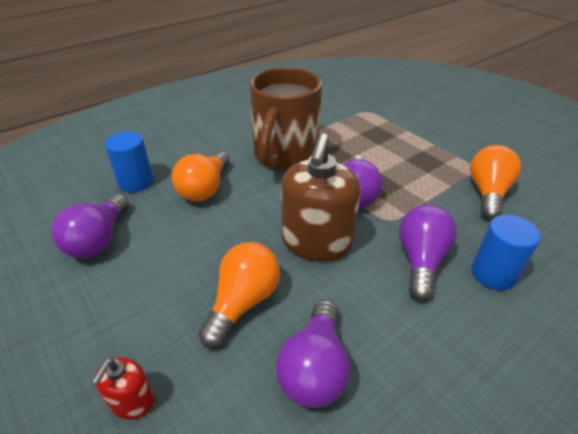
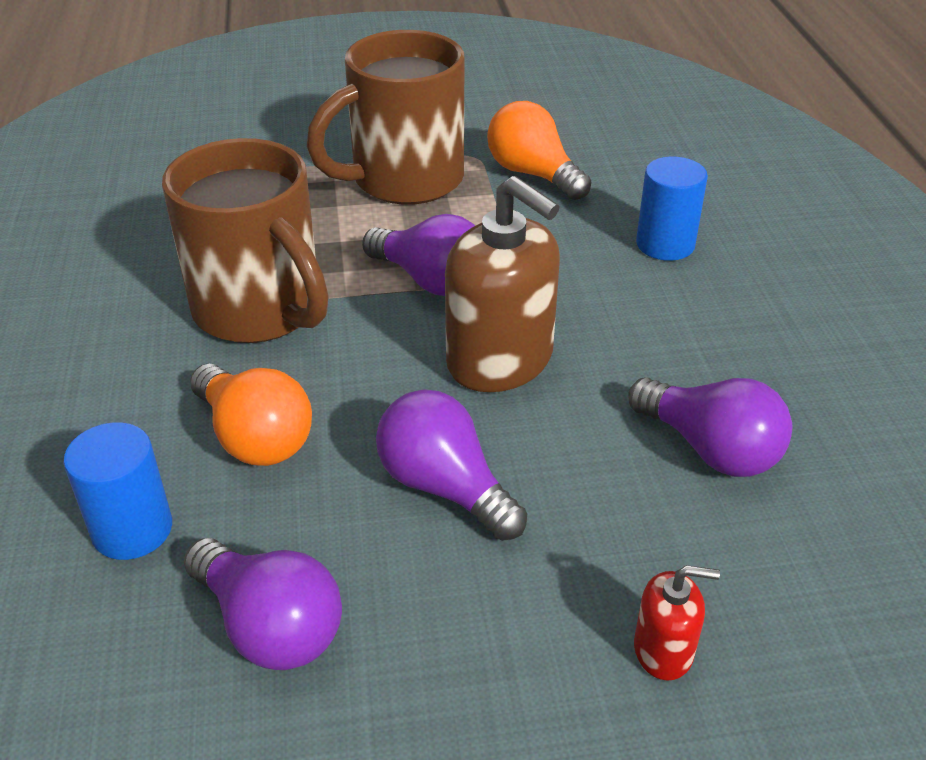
camera: 60 degrees left, 0 degrees up
(132, 401) = (663, 650): red soap dispenser -> red soap dispenser turned 45 degrees counterclockwise
(243, 302) = (561, 477): orange light bulb -> none
(420, 260) = (605, 286): purple light bulb -> purple light bulb (445, 487)
(422, 154) = (404, 180): none -> brown mug

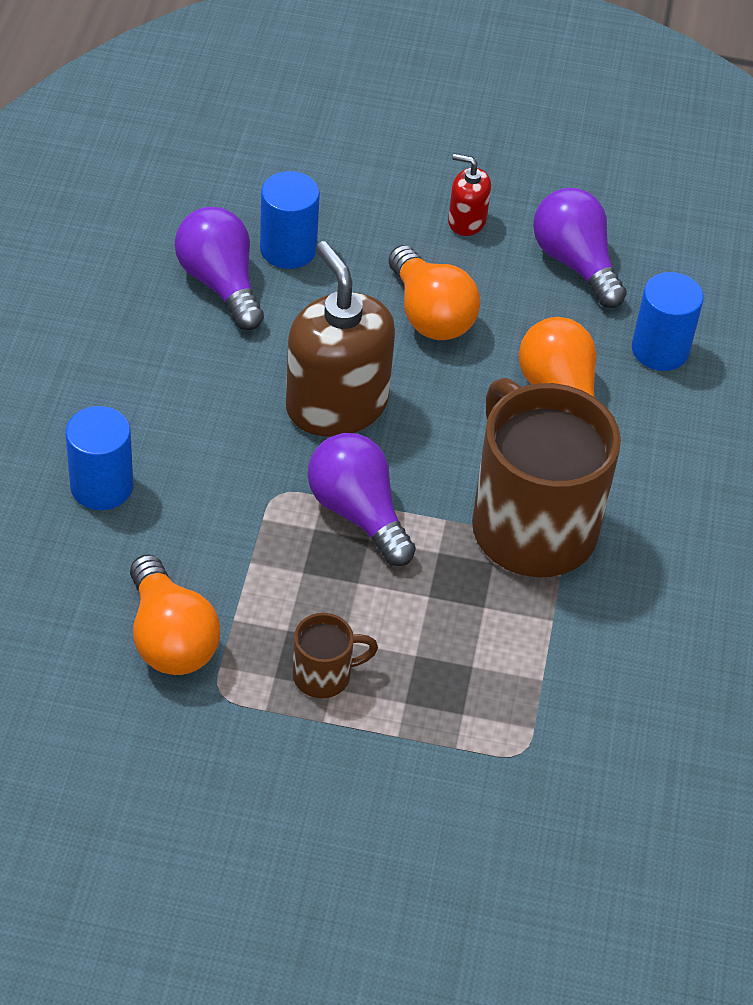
camera: 165 degrees left, 10 degrees up
(404, 180) = (324, 675): brown mug -> brown mug, size x0.43
(445, 487) = (430, 314): purple light bulb -> orange light bulb
(663, 650) = (342, 182): red soap dispenser -> red soap dispenser (466, 221)
(665, 518) = (288, 249): none -> blue cylinder

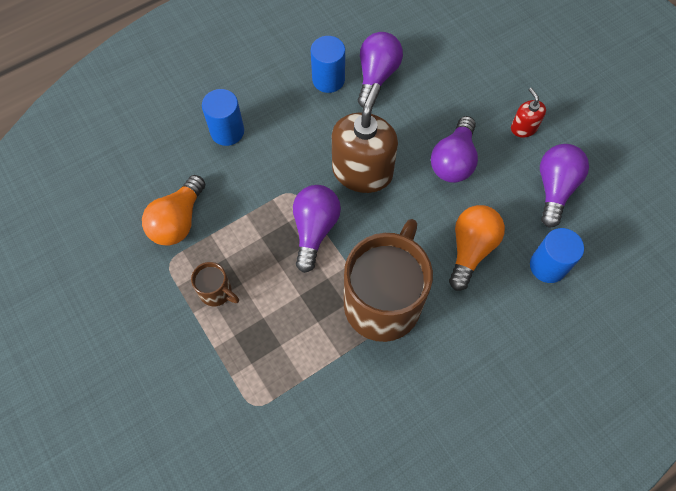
camera: 50 degrees right, 15 degrees up
(288, 249) = (424, 81): blue cylinder -> blue cylinder (328, 79)
(430, 314) = (453, 160): orange light bulb -> purple light bulb

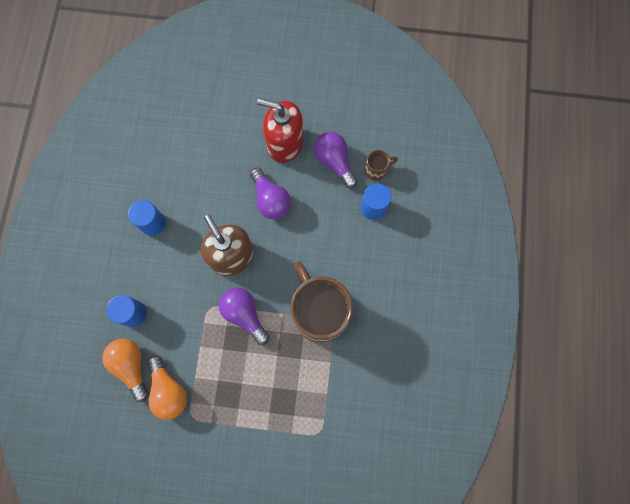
camera: 50 degrees left, 10 degrees up
(217, 292) = (234, 402): brown mug -> brown mug (376, 170)
(376, 76) = (177, 193): purple light bulb -> none
(471, 249) = (330, 239): orange light bulb -> orange light bulb (131, 366)
(523, 128) = (285, 143): red soap dispenser -> red soap dispenser, size x2.10

